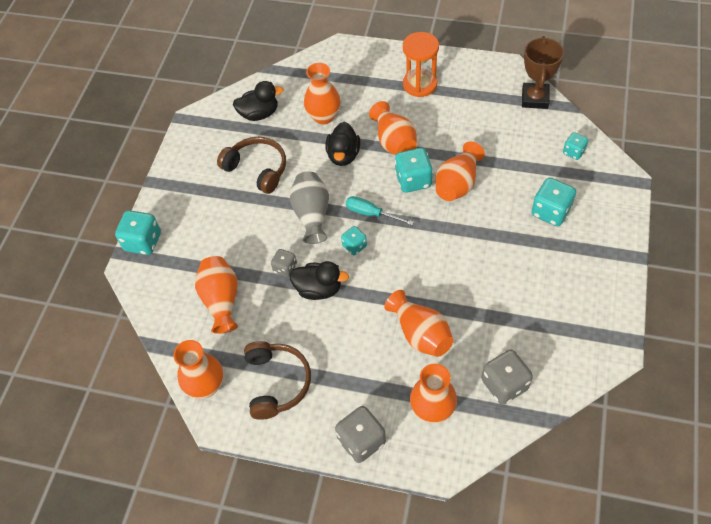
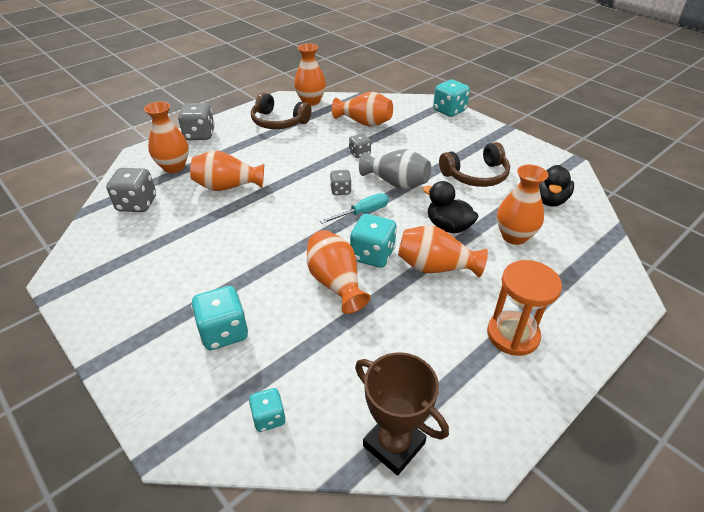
camera: 120 degrees right, 15 degrees down
(318, 289) = (323, 160): black duck -> none
(354, 246) = (340, 190): turquoise dice -> grey dice

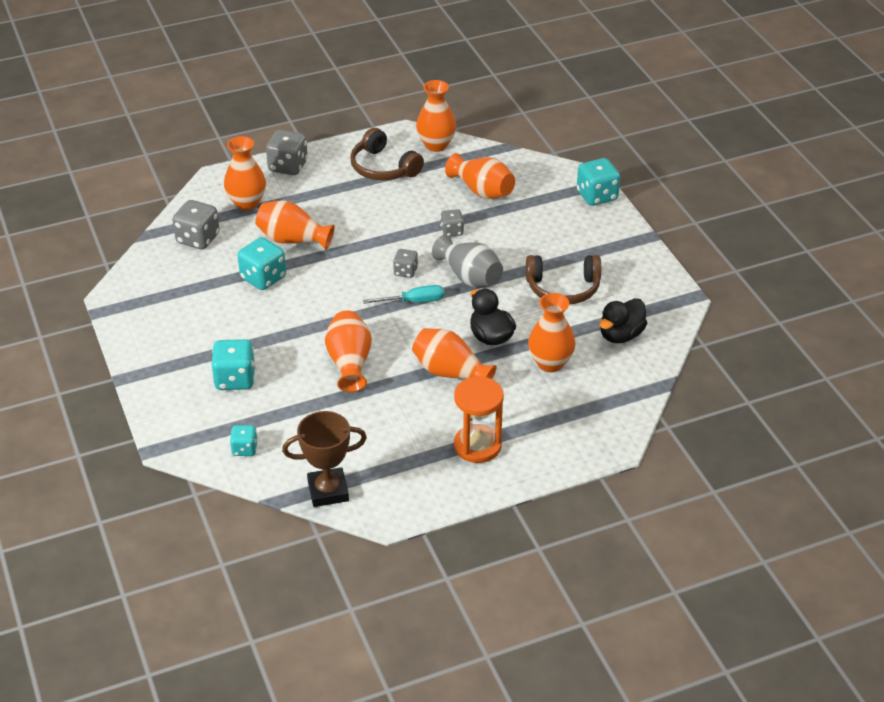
camera: 20 degrees right, 0 degrees up
(372, 255) = (398, 346): turquoise dice -> turquoise dice (263, 278)
(394, 444) = (328, 491): brown trophy -> brown trophy turned 75 degrees counterclockwise

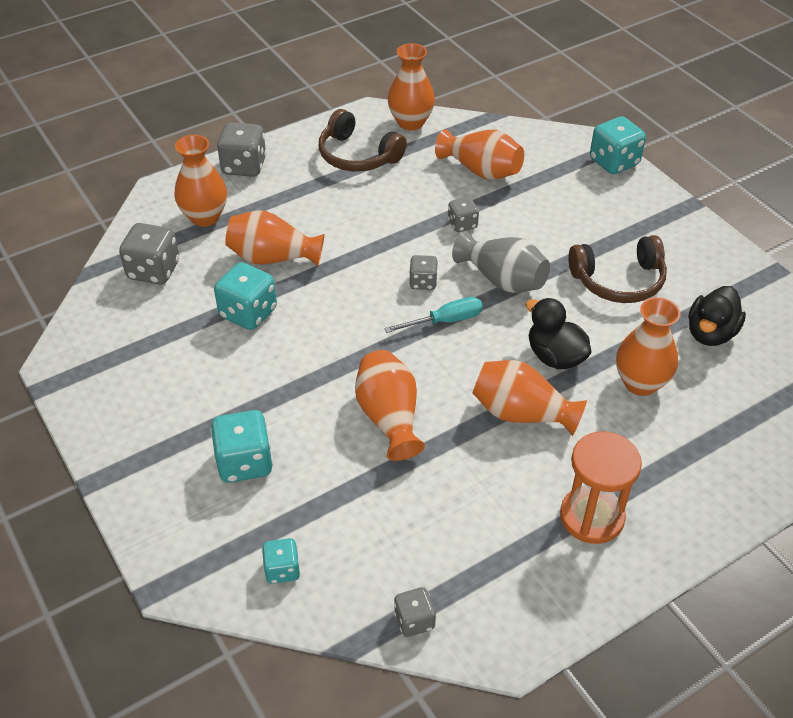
camera: 10 degrees left, 5 degrees up
(328, 491) = (414, 620): brown trophy -> grey dice

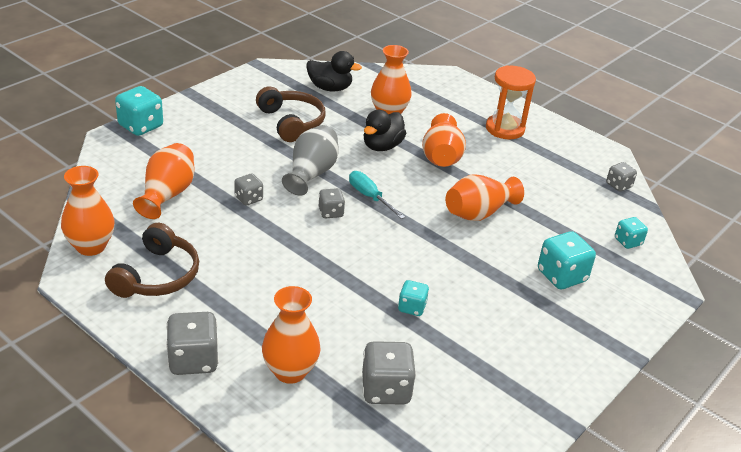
camera: 110 degrees left, 10 degrees down
(248, 313) = (412, 307): turquoise dice -> turquoise dice, size x0.59
(273, 258) = (334, 306): orange vase -> none

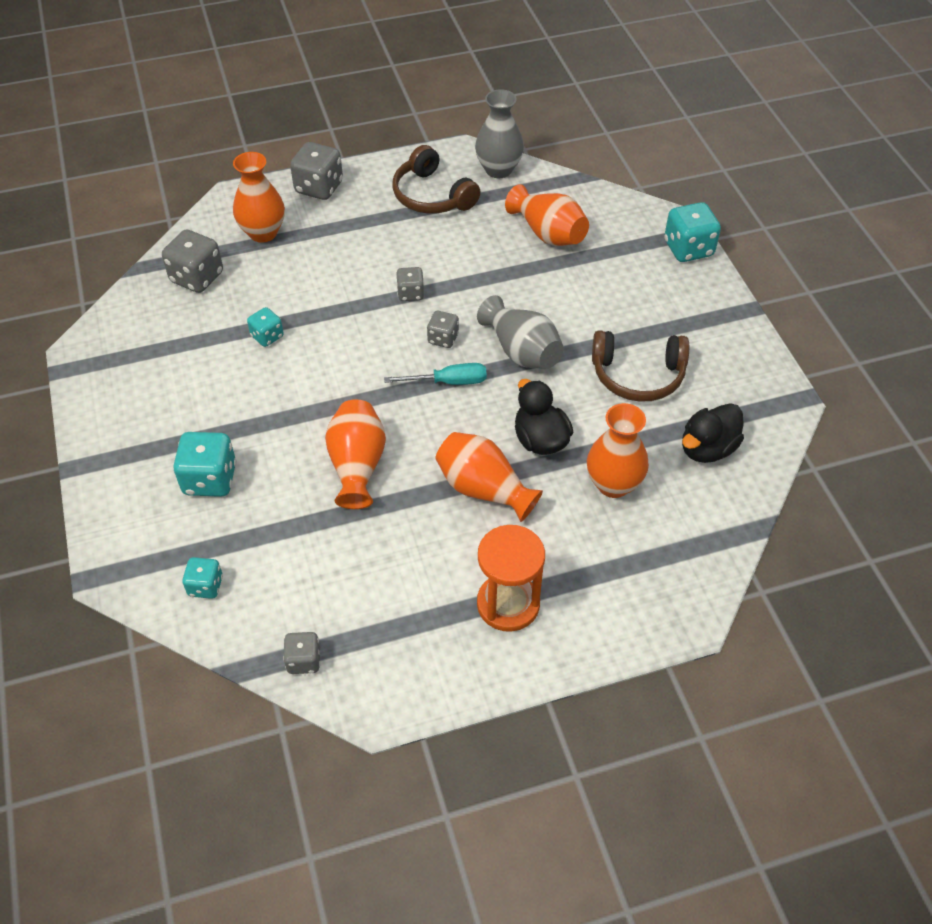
camera: 125 degrees right, 15 degrees up
(91, 246) = (498, 169): orange vase -> grey vase
(248, 199) = (506, 286): grey dice -> grey dice (410, 293)

